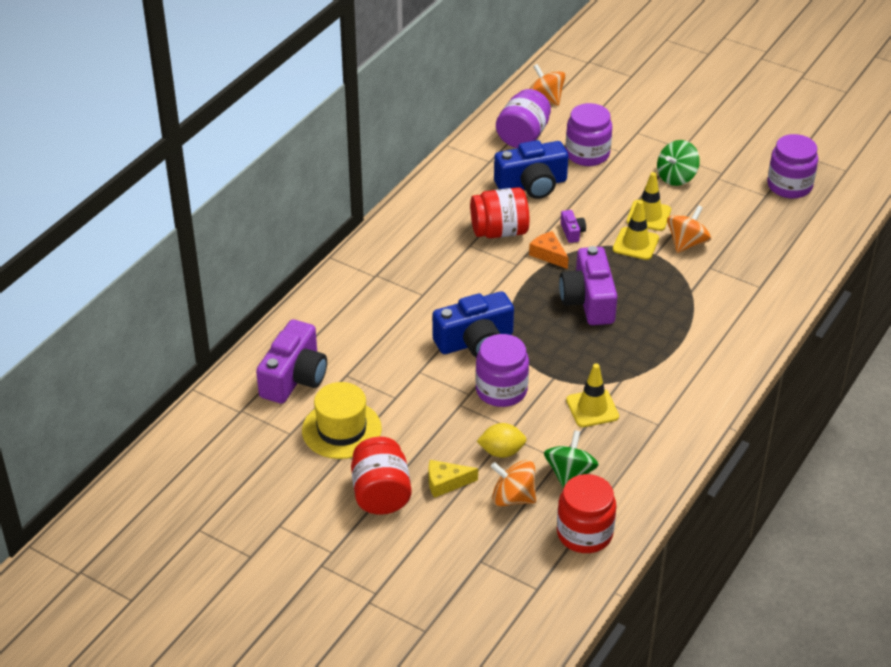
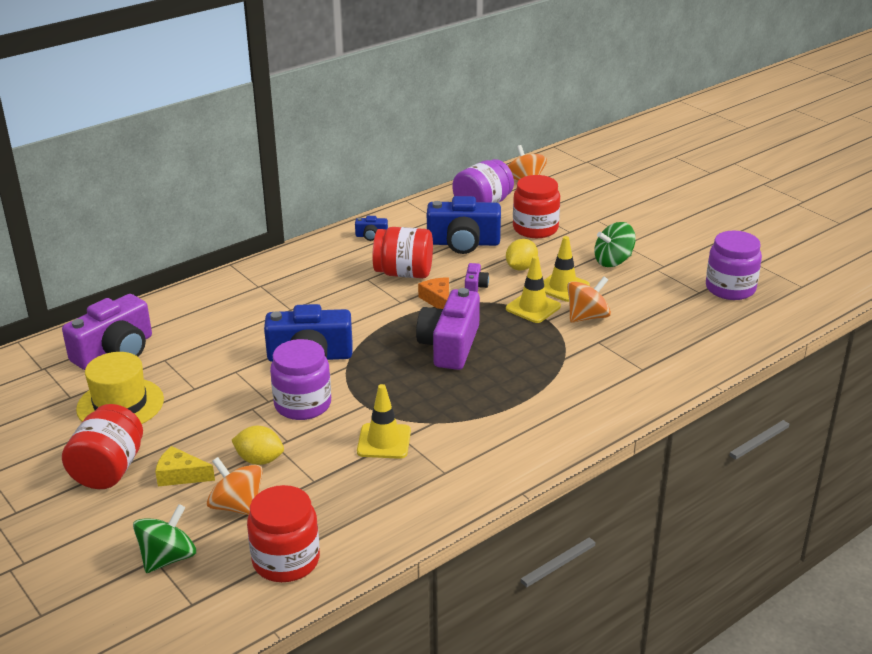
camera: 20 degrees right, 10 degrees down
(441, 195) = (371, 236): none -> blue camera
(569, 474) = (314, 497): green spinning top -> green spinning top (168, 558)
(587, 154) = (535, 228): purple jar -> red jar
(600, 202) = (521, 268): none -> yellow lemon

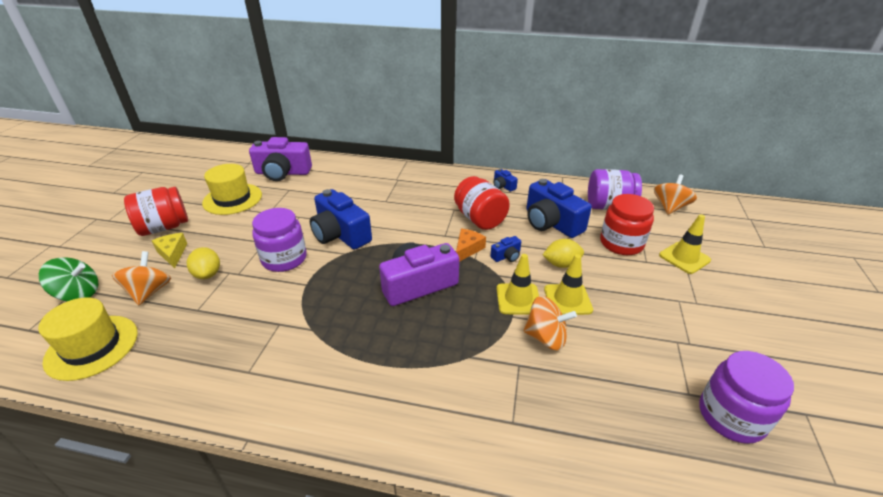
camera: 50 degrees right, 5 degrees up
(286, 560) = (92, 347): red jar -> yellow hat
(384, 441) = (267, 317): yellow traffic cone -> yellow traffic cone (684, 258)
(475, 286) = (506, 256): purple camera -> blue camera
(613, 261) = (646, 307): green spinning top -> none

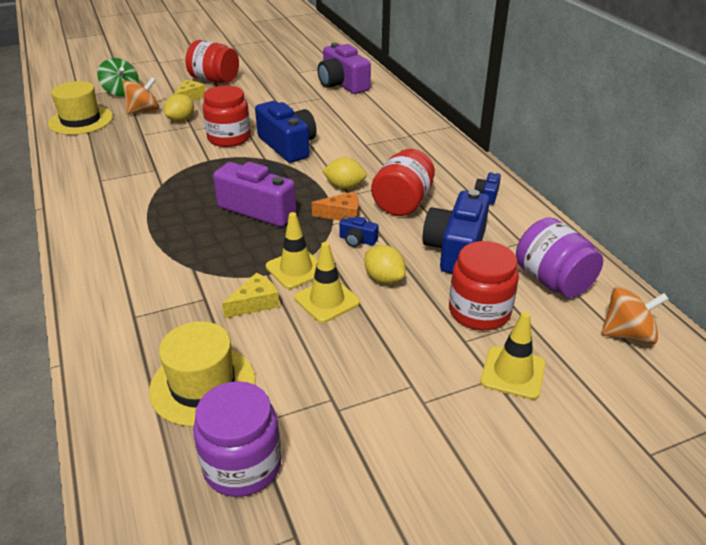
camera: 55 degrees right, 0 degrees up
(232, 199) = (278, 84): yellow hat -> yellow hat (203, 385)
(284, 259) = (229, 138): purple jar -> red jar
(340, 234) = (288, 146): blue camera -> blue camera turned 135 degrees clockwise
(432, 233) = (344, 186): none -> yellow lemon
(546, 337) = (255, 303): orange spinning top -> yellow cheese

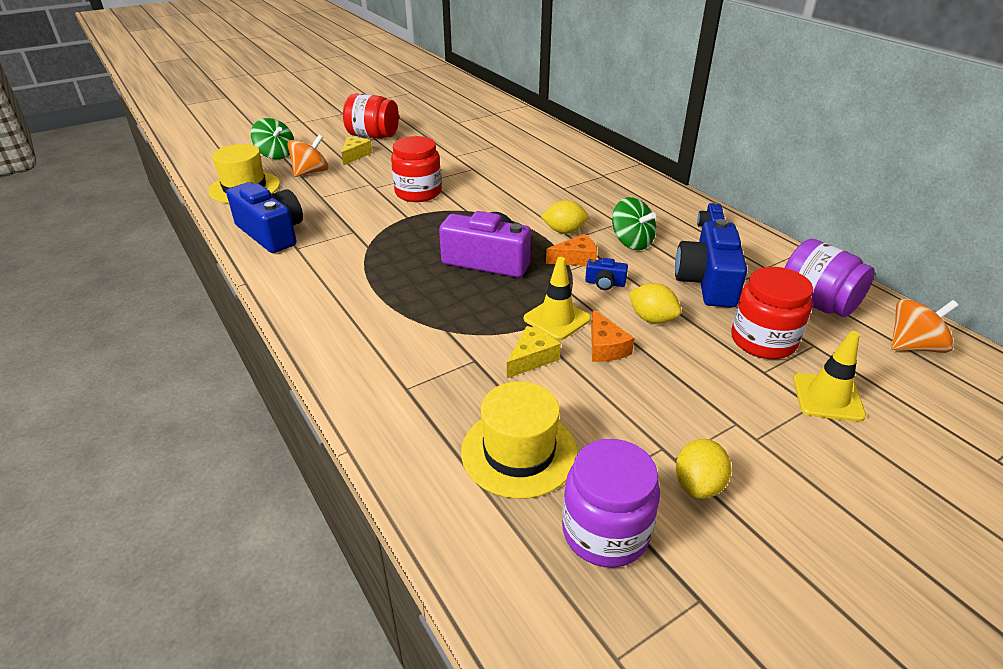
camera: 10 degrees left, 0 degrees up
(181, 120) = (357, 178): yellow lemon -> yellow lemon (698, 485)
(288, 146) = (484, 195): blue camera -> blue camera (271, 233)
(327, 300) = (605, 347): yellow traffic cone -> orange cheese
(342, 84) = (509, 131): purple camera -> none
(403, 203) = (631, 242): red jar -> green spinning top

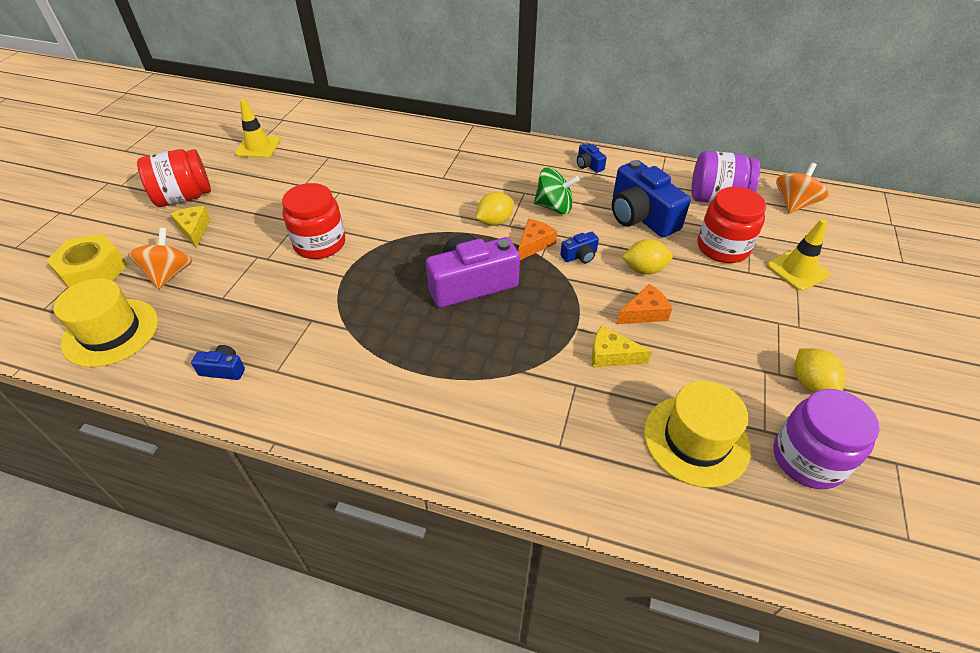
camera: 40 degrees left, 10 degrees up
(271, 233) = (223, 369): blue camera -> blue camera, size x0.44
(276, 155) = (93, 271): green spinning top -> yellow nut
(532, 358) = (611, 355): yellow cheese -> yellow cheese turned 75 degrees counterclockwise
(557, 319) = (586, 308): yellow traffic cone -> yellow traffic cone (258, 147)
(605, 347) = (644, 313): orange cheese -> orange cheese turned 60 degrees counterclockwise

